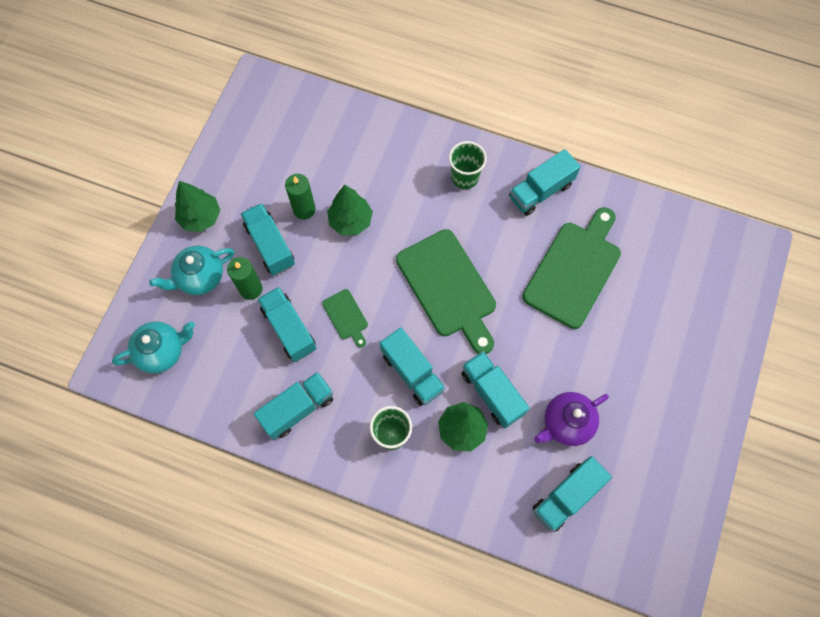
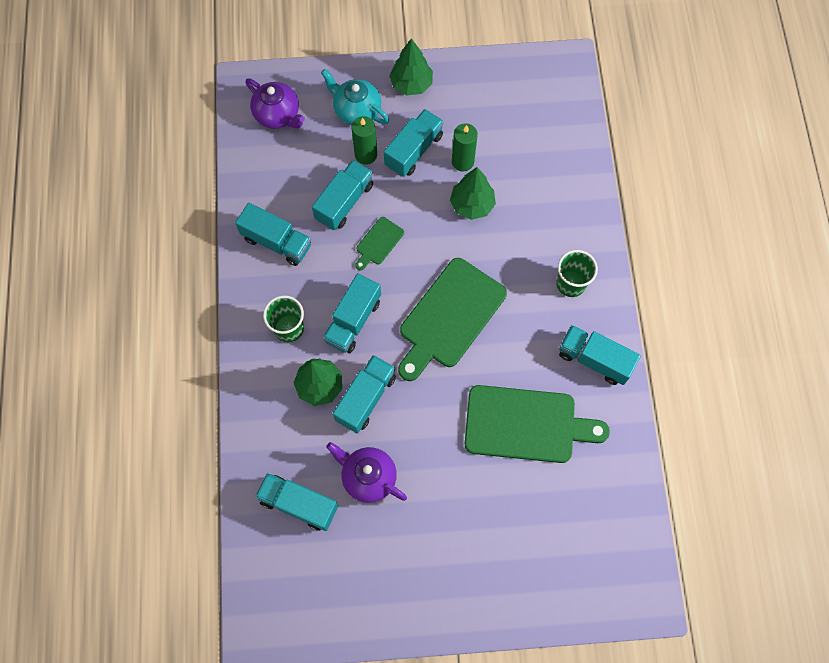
camera: 65 degrees right, 0 degrees up
(162, 351) = (278, 115): turquoise teapot -> purple teapot

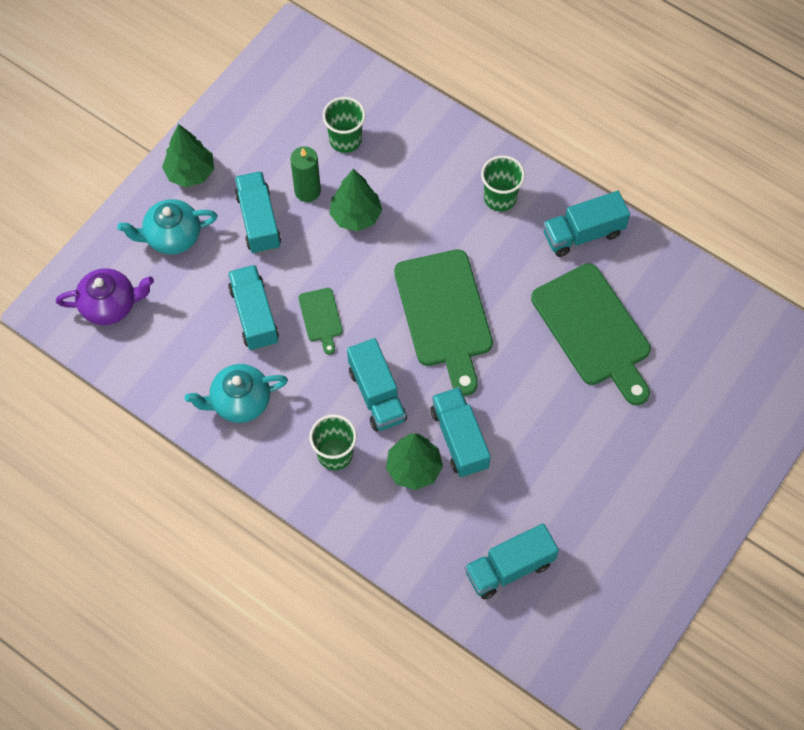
camera: 50 degrees left, 5 degrees down
(277, 242) = (240, 401): turquoise truck -> turquoise teapot
(366, 155) = (224, 262): green candle -> none
(368, 477) = (533, 491): purple teapot -> none
(522, 154) = (345, 140): none -> green cup
(526, 424) = (594, 330): green cutting board -> green cutting board turned 105 degrees clockwise

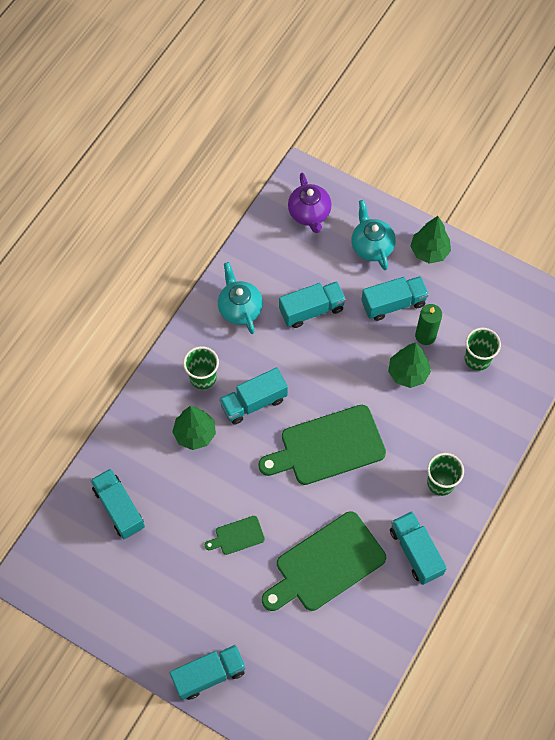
camera: 85 degrees right, 0 degrees up
(321, 317) = (315, 357): green cutting board -> green cutting board (237, 536)
(459, 439) = (221, 465): turquoise truck -> turquoise truck (209, 675)

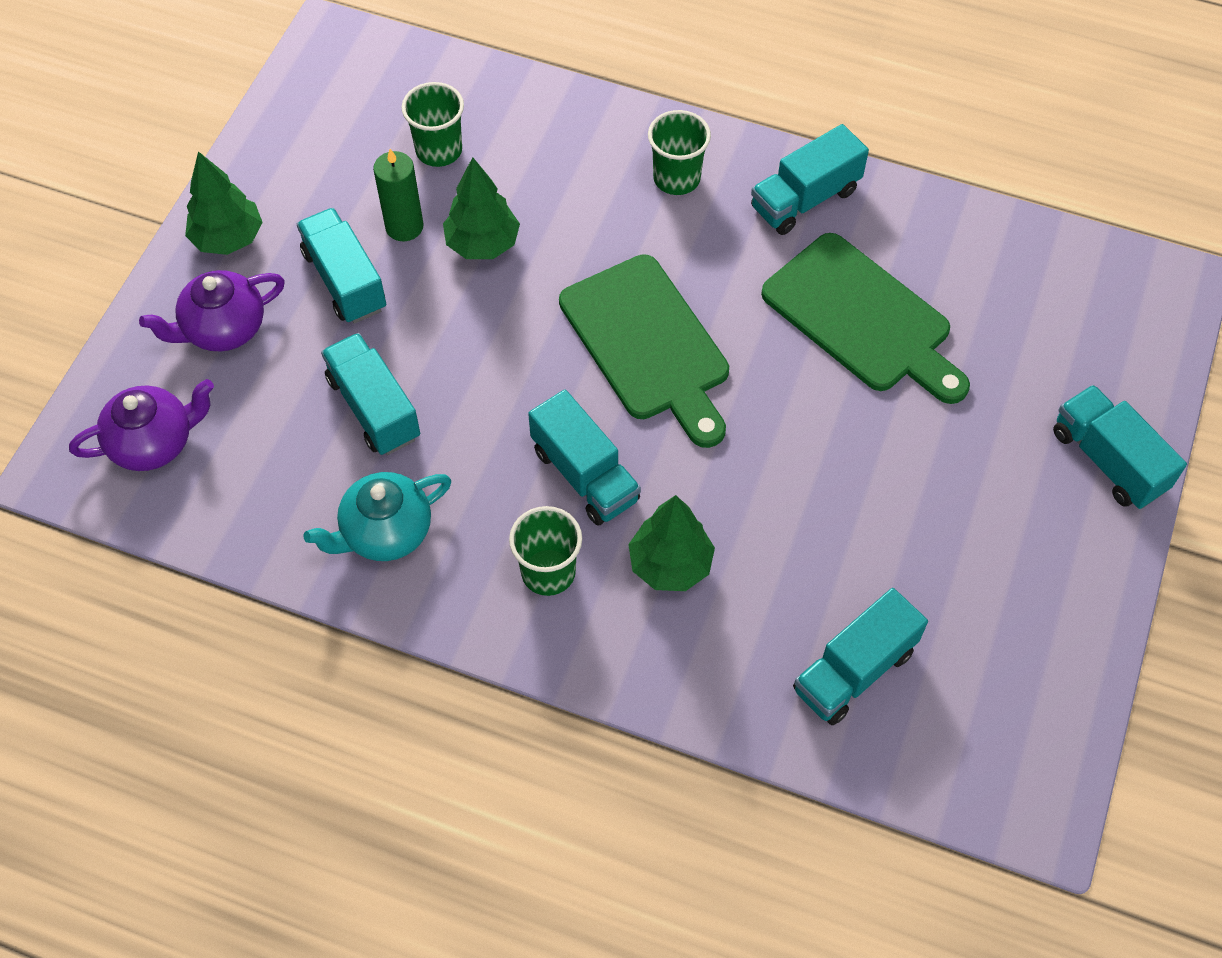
camera: 100 degrees left, 5 degrees down
(237, 536) = (851, 459): green cutting board -> none
(371, 246) = (223, 328): turquoise teapot -> purple teapot

